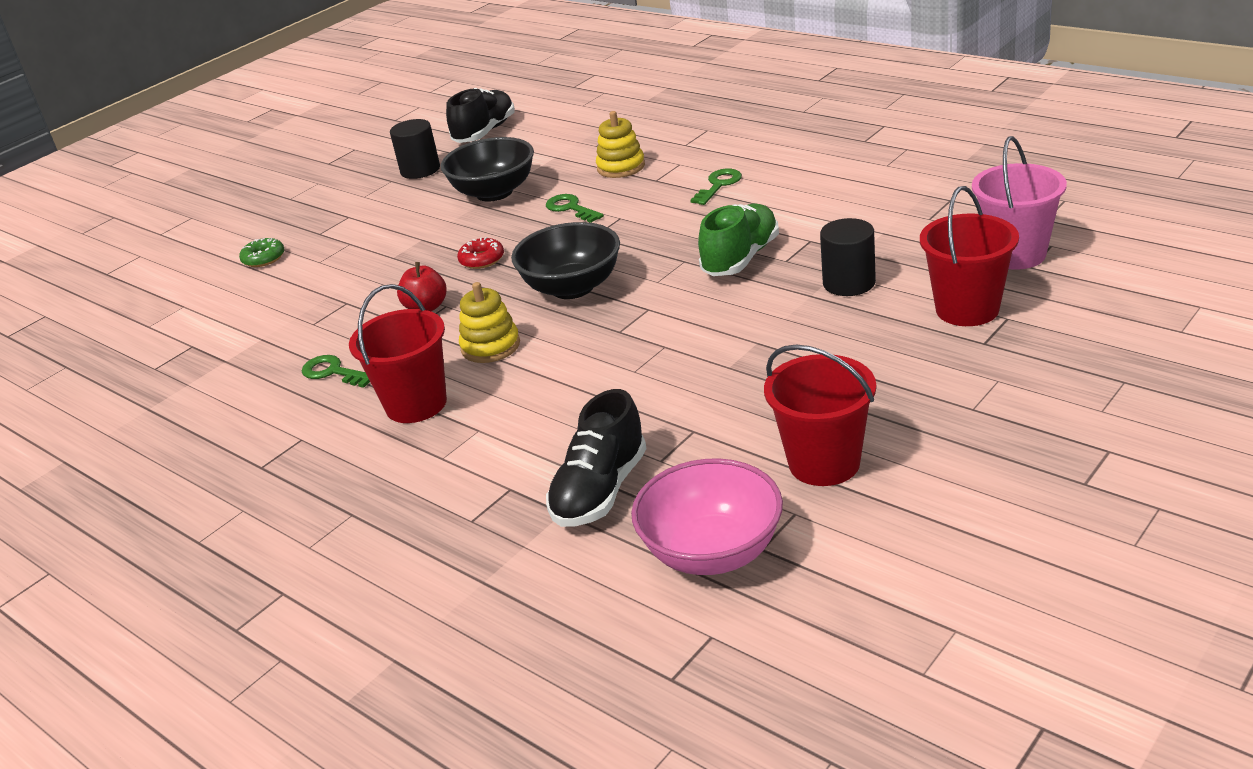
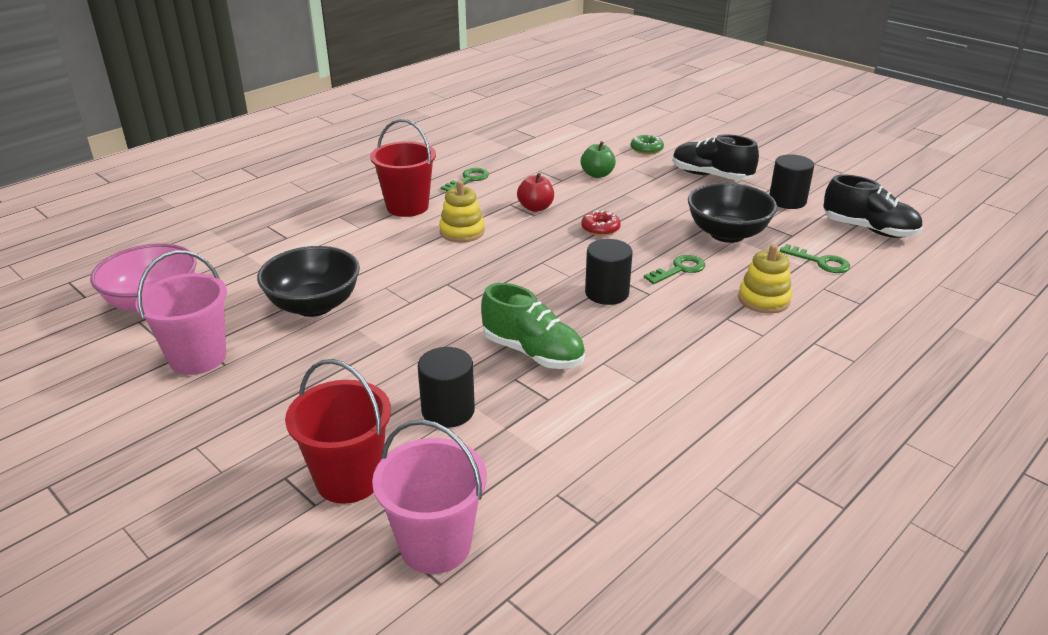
camera: 90 degrees right, 0 degrees up
(334, 281) = (597, 174): none -> green apple
(572, 287) = (529, 266): black bowl -> black bowl (314, 305)
(600, 491) = (254, 267): black shoe -> black shoe (711, 176)
(623, 238) = (606, 293): none -> black cylinder
(718, 185) = (700, 355): green key -> green key (820, 262)
(824, 463) = (198, 358): red bucket -> pink bucket

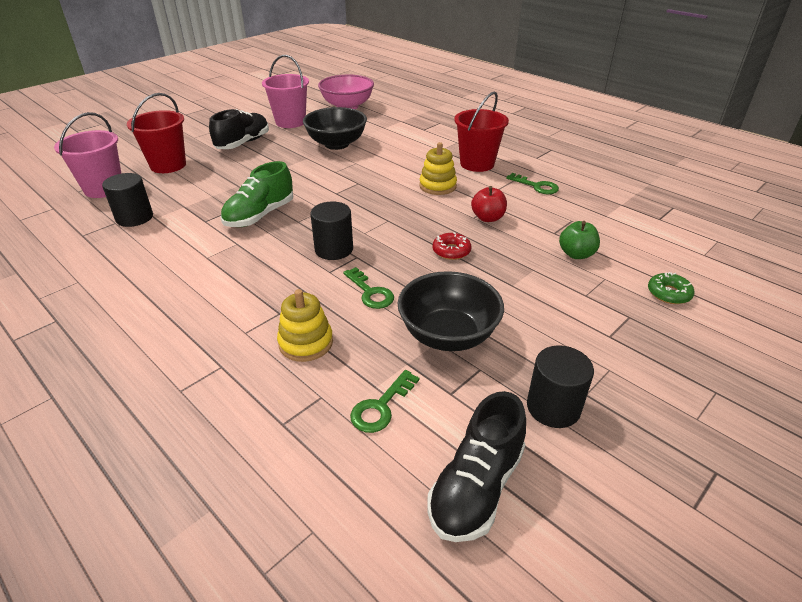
camera: 90 degrees right, 5 degrees up
(448, 410) = (210, 188): black cylinder -> black cylinder (134, 218)
(711, 176) = (609, 341): black shoe -> black shoe (243, 143)

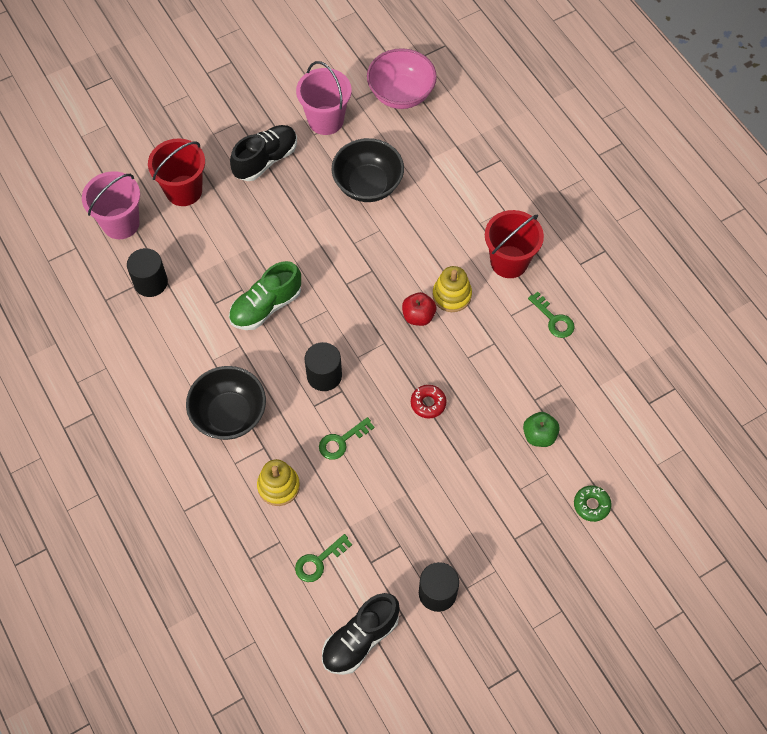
camera: 15 degrees right, 25 degrees up
(370, 292) = (342, 441): green key -> green key turned 75 degrees clockwise
(448, 335) = (388, 505): black bowl -> black bowl (229, 414)
(488, 218) = (481, 362): red apple -> red apple (418, 316)

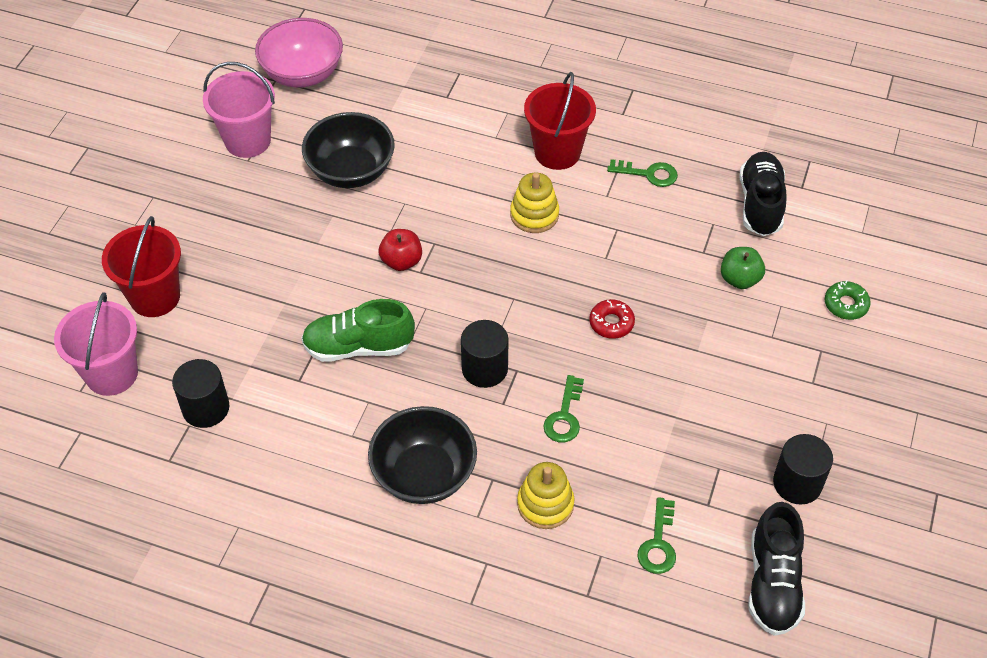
camera: 40 degrees left, 10 degrees down
(266, 160) = (219, 213): black shoe -> black shoe (760, 204)
(266, 306) = (358, 347): green shoe -> green shoe turned 75 degrees clockwise
(418, 316) = (521, 253): red apple -> red apple (401, 261)

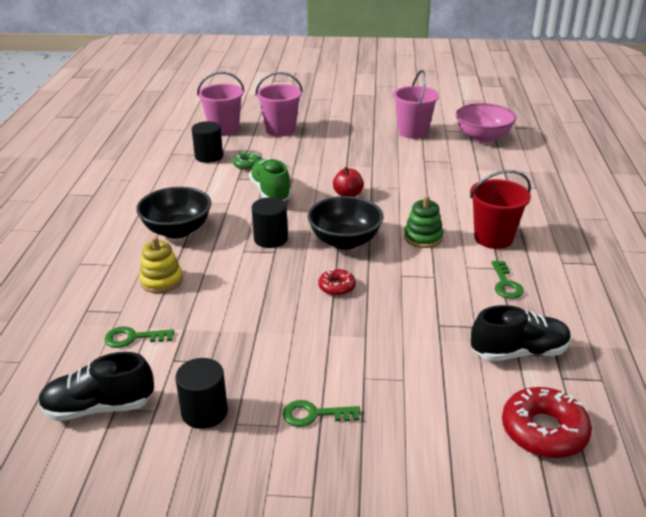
camera: 75 degrees right, 20 degrees down
(155, 297) = (280, 130): red bucket -> pink bucket
(351, 171) = (413, 166): black bowl -> black bowl (345, 241)
(534, 215) = (423, 237): yellow stacking toy -> green stacking toy
(564, 416) = (240, 278): green key -> green key (314, 415)
(739, 279) = (420, 350): green apple -> none
(846, 304) = (428, 425): green donut -> green donut (247, 165)
(865, 226) = (544, 431): none -> red donut

